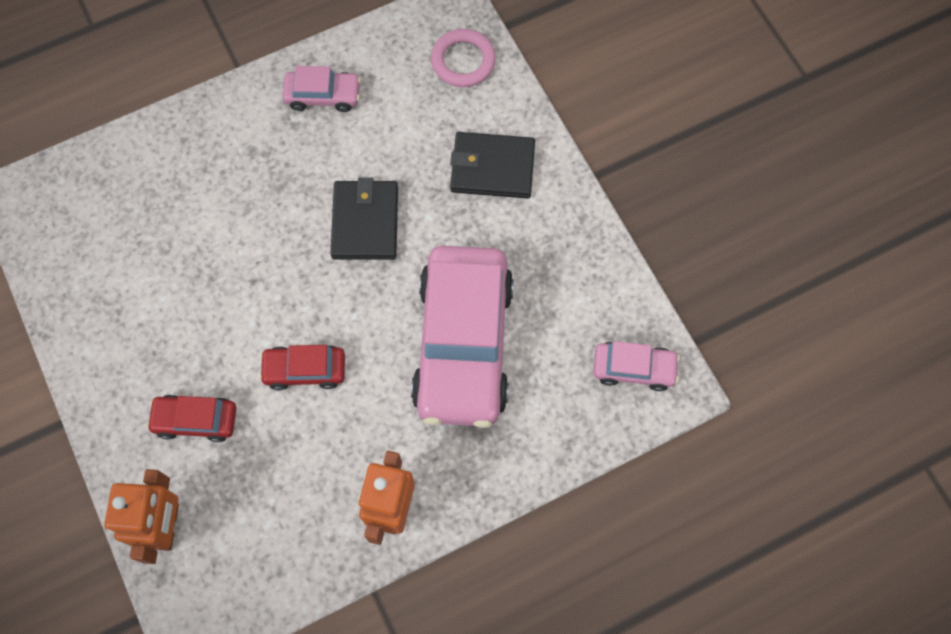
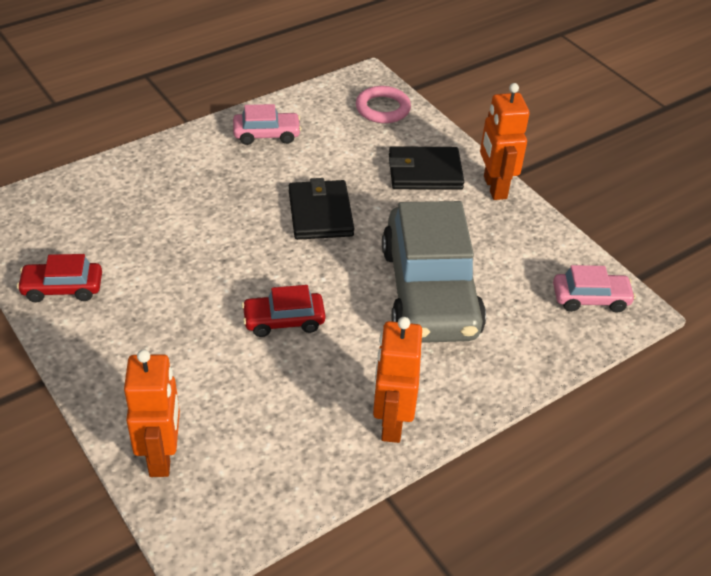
camera: 10 degrees left, 25 degrees down
(196, 420) = (181, 367): red car -> red car (62, 288)
(463, 344) = (430, 291): pink car -> grey car
(566, 198) = (494, 187): none -> orange robot

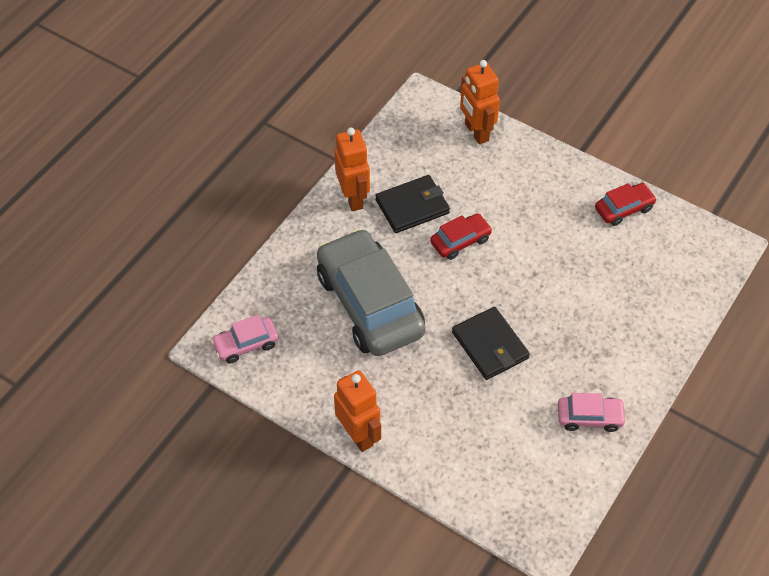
camera: 160 degrees right, 10 degrees up
(266, 134) = (589, 417): pink car -> pink car turned 150 degrees counterclockwise
(383, 108) = (506, 501): pink ring -> none
(425, 172) = (427, 429): black wallet -> black wallet (412, 206)

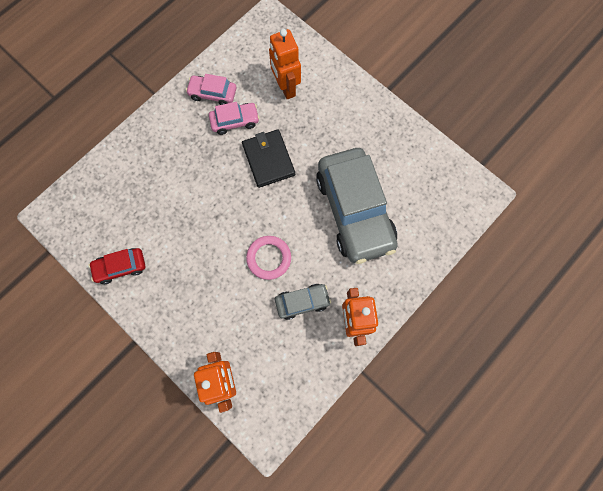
camera: 170 degrees left, 20 degrees up
(246, 344) = (455, 191): pink car -> pink car (235, 121)
(358, 435) = (378, 107): orange robot -> orange robot (286, 88)
(412, 206) = (302, 302): black wallet -> grey car
(460, 241) = (269, 258): red car -> pink ring

